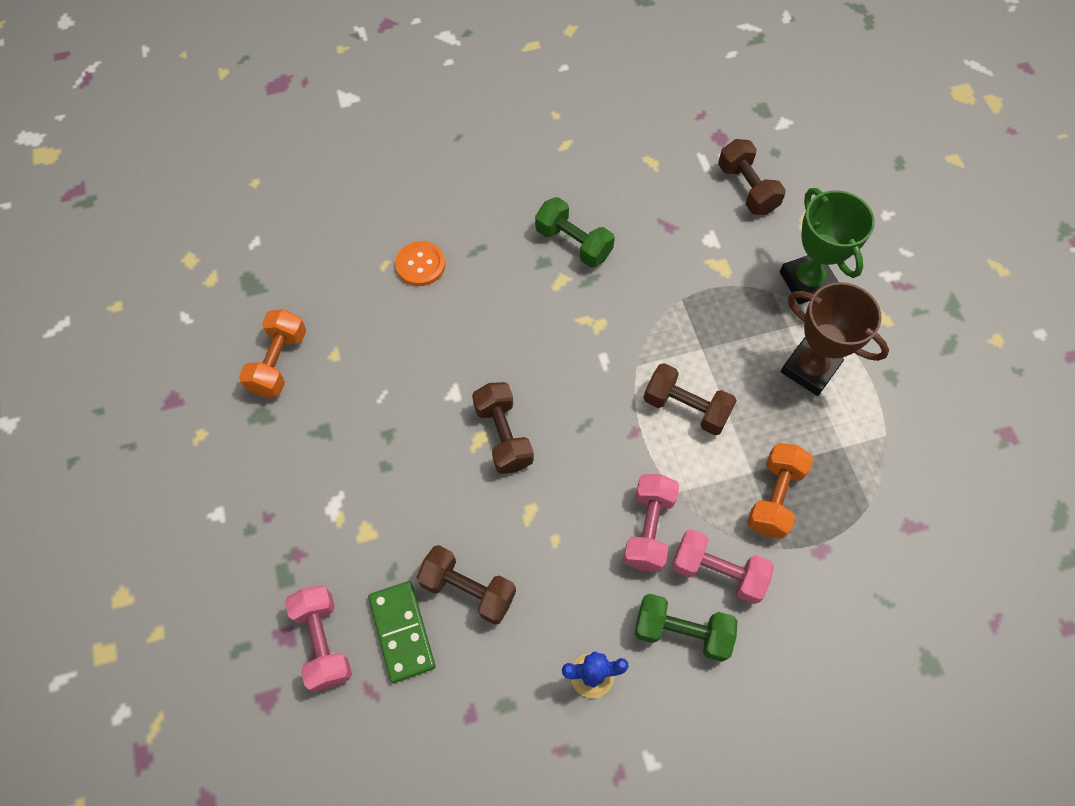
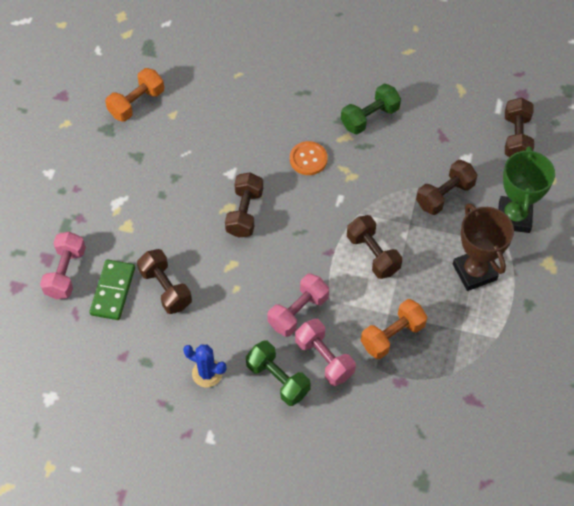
camera: 30 degrees right, 5 degrees down
(420, 265) = (260, 85): orange button -> orange button (308, 159)
(573, 243) = (369, 117): green dumbbell -> green dumbbell turned 75 degrees clockwise
(717, 294) = (445, 195): none -> brown dumbbell

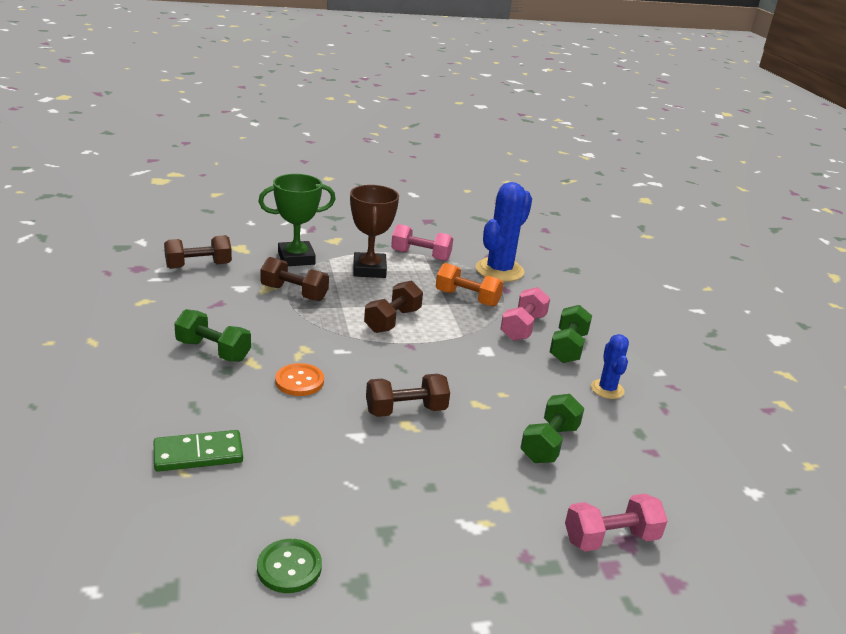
camera: 120 degrees left, 30 degrees down
(113, 291) = (592, 485): green domino -> green domino (198, 454)
(136, 103) = (289, 567): orange dumbbell -> green button
(165, 288) = (549, 444): brown dumbbell -> green dumbbell
(298, 312) = (491, 350): pink dumbbell -> pink dumbbell (420, 255)
(441, 397) = (499, 270): none -> blue cactus
(474, 272) = (369, 270): brown trophy -> brown trophy turned 45 degrees counterclockwise

